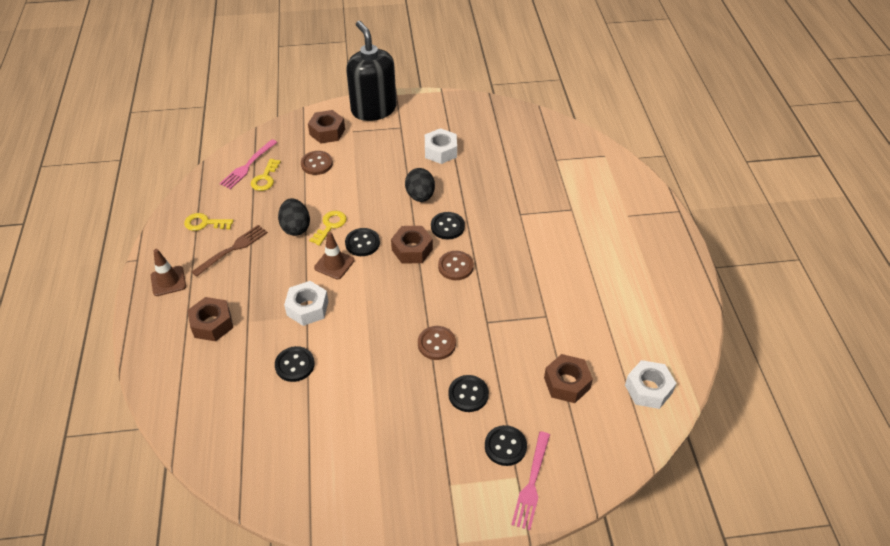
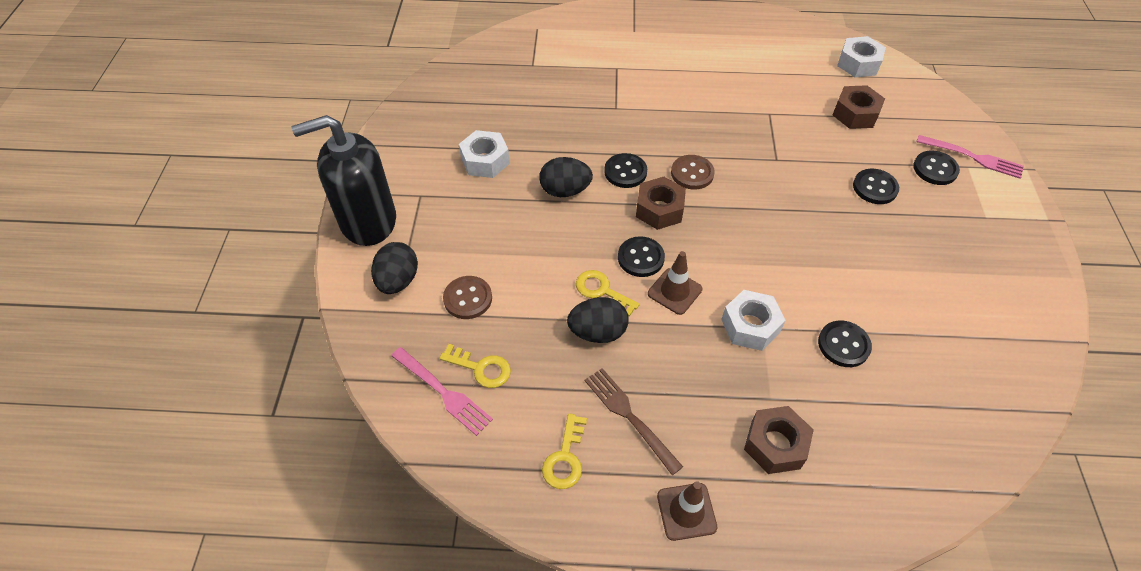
camera: 80 degrees left, 5 degrees up
(327, 132) = (398, 281): brown nut -> black egg
(436, 344) = (807, 205): brown button -> none

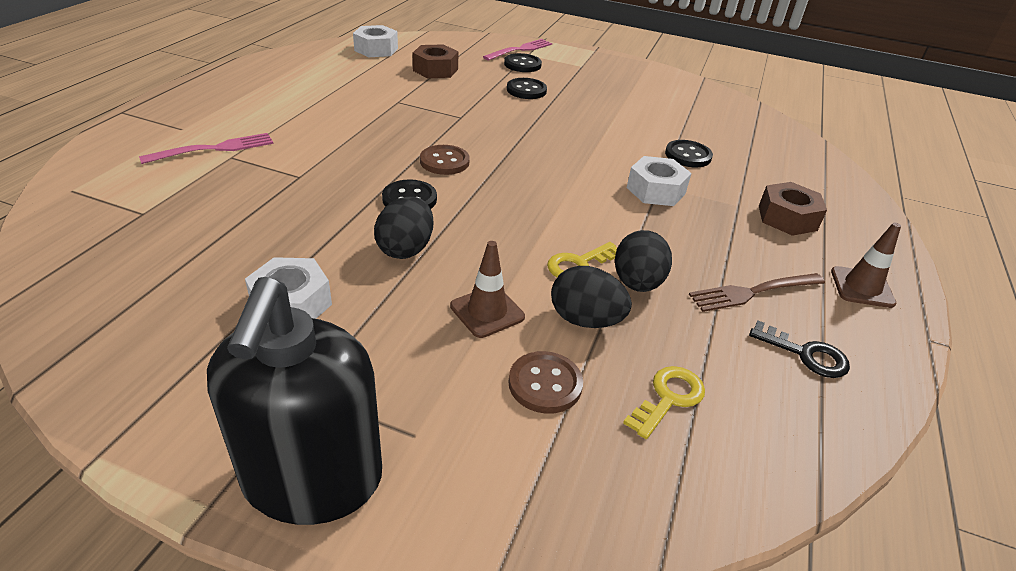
camera: 75 degrees left, 15 degrees down
(398, 281) = (474, 461): black egg -> black egg (585, 320)
(443, 392) = (702, 449): pink fork -> pink fork (214, 149)
(565, 458) = (805, 354): yellow key -> black key
(640, 258) = (544, 225): black button -> none
(659, 209) = (482, 194): brown nut -> none
(674, 291) = (599, 218): brown traffic cone -> brown traffic cone (487, 311)

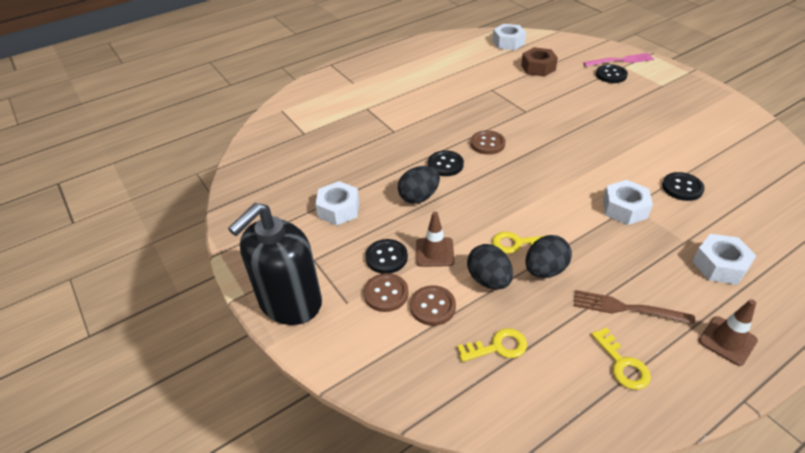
camera: 40 degrees right, 5 degrees up
(214, 149) = (361, 101): pink fork -> none
(465, 395) = (386, 293): none -> brown button
(526, 90) = (594, 99): black button -> black button (386, 257)
(787, 218) = (719, 265): brown nut -> white nut
(805, 354) = (622, 364): black key -> yellow key

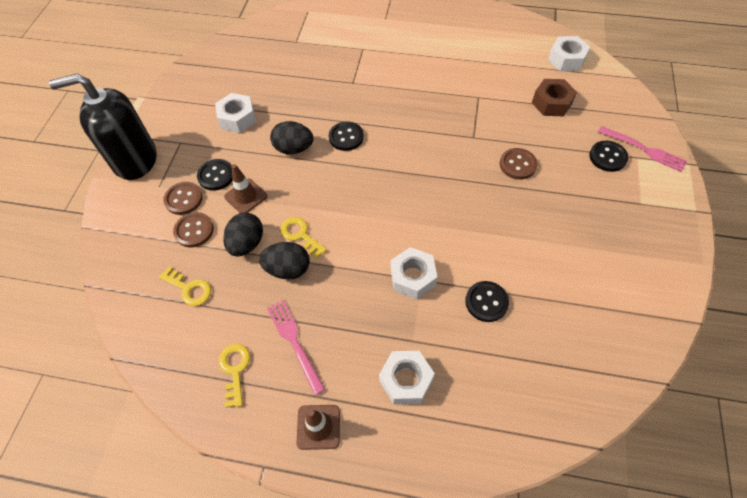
camera: 45 degrees right, 15 degrees up
(487, 144) = (400, 143): brown button -> brown button (517, 165)
(622, 364) = (235, 370): yellow key -> yellow key turned 150 degrees clockwise
(627, 308) = (294, 342): brown fork -> pink fork

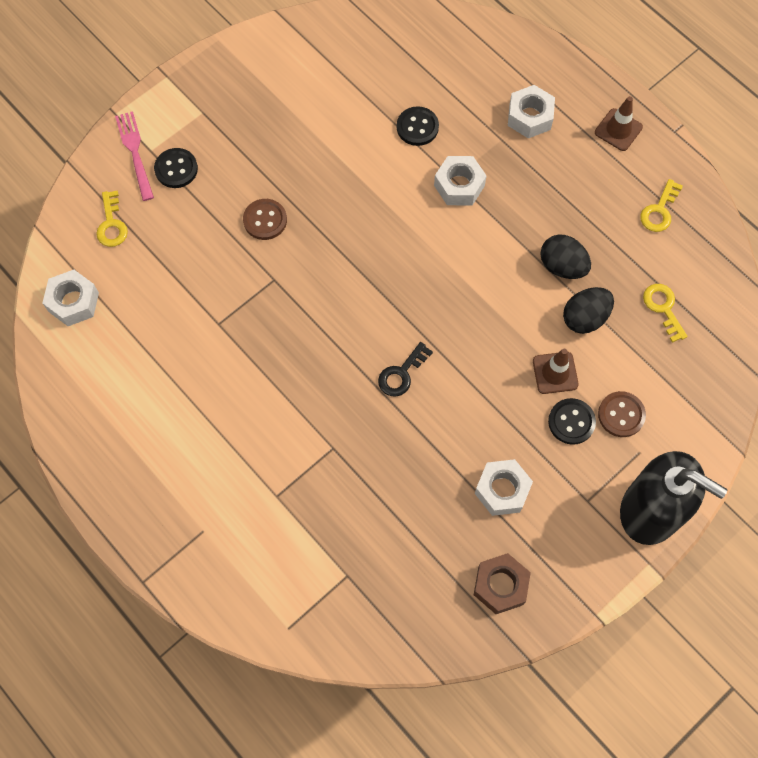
camera: 145 degrees left, 10 degrees up
(194, 230) = (628, 368): brown button -> none
(293, 148) = (467, 399): black egg -> none
(294, 342) = (597, 200): pink fork -> none
(300, 235) = (528, 292): yellow key -> yellow key (112, 224)
(346, 137) = (401, 374): black button -> black key
(551, 103) = (155, 261): brown nut -> brown nut (500, 585)

